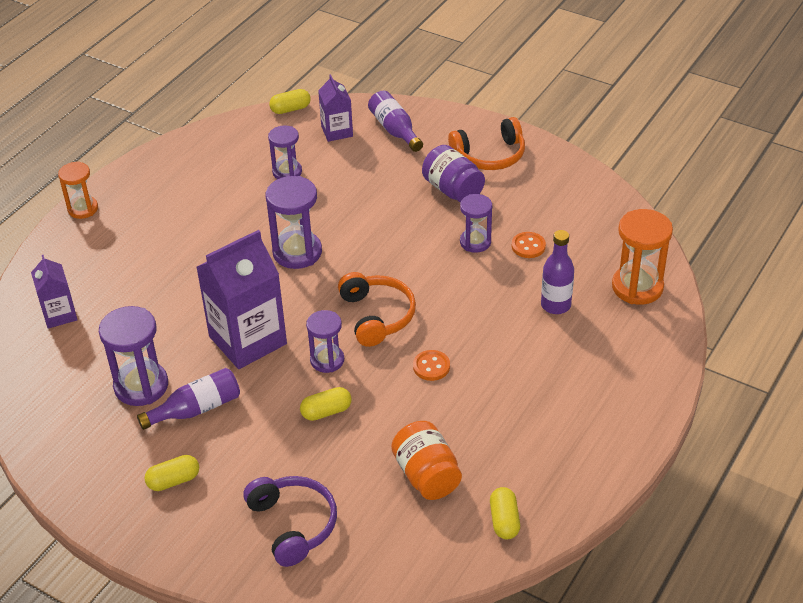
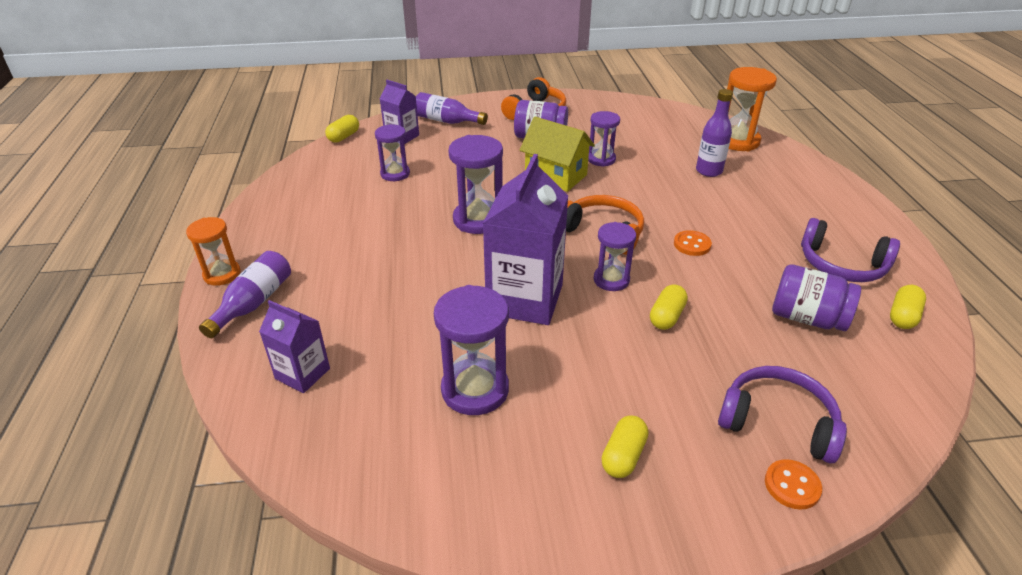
camera: 40 degrees left, 5 degrees down
(196, 409) = (556, 378): purple bottle -> purple bottle (254, 303)
(412, 240) = (555, 176): none -> yellow house
(426, 475) = (807, 318): orange jar -> purple jar
(504, 521) = (903, 316): yellow capsule -> yellow capsule turned 75 degrees clockwise
(527, 454) = (841, 265): none -> purple headphones
(528, 246) = (639, 147): orange button -> orange button (792, 485)

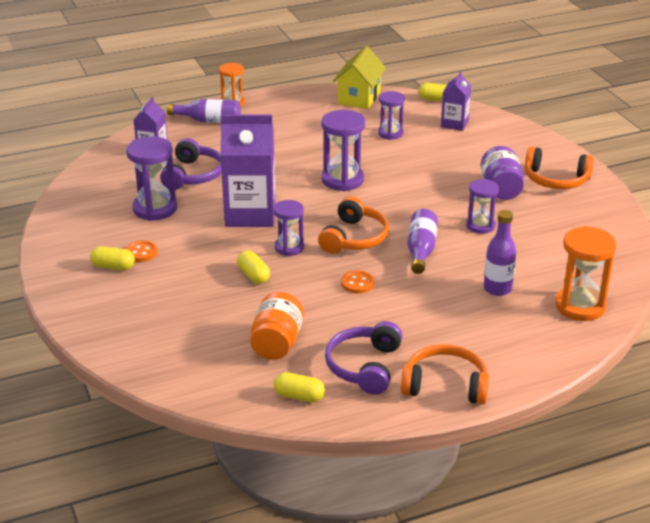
camera: 75 degrees right, 5 degrees down
(446, 121) = (499, 138): purple bottle -> purple bottle (421, 250)
(555, 176) = (433, 206): yellow house -> yellow house (359, 98)
(667, 316) = (253, 275): yellow capsule -> yellow capsule turned 45 degrees clockwise
(778, 422) = (156, 326): purple headphones -> purple headphones (193, 175)
(792, 485) = (102, 330): orange button -> orange button (141, 252)
(807, 318) = (277, 343): purple jar -> orange jar
(863, 224) = (445, 385): none -> orange headphones

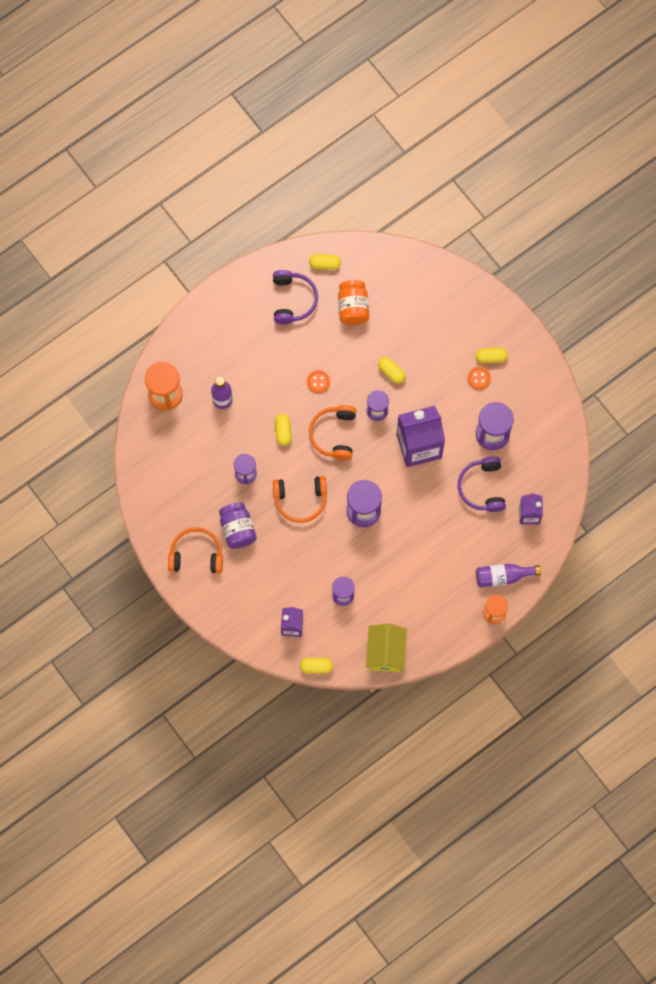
camera: 165 degrees right, 40 degrees up
(421, 250) = (283, 431): purple bottle -> yellow capsule
(445, 385) = (240, 295): orange headphones -> orange headphones (300, 500)

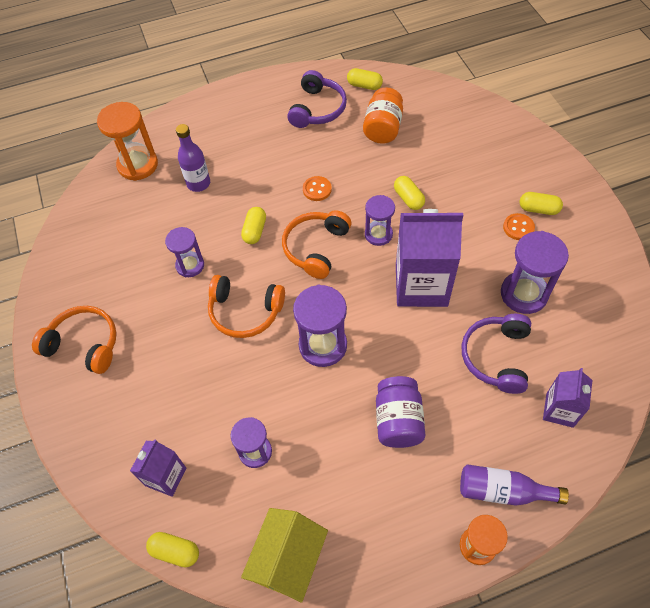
camera: 20 degrees right, 15 degrees down
(237, 529) = (150, 327): purple jar -> purple jar (398, 420)

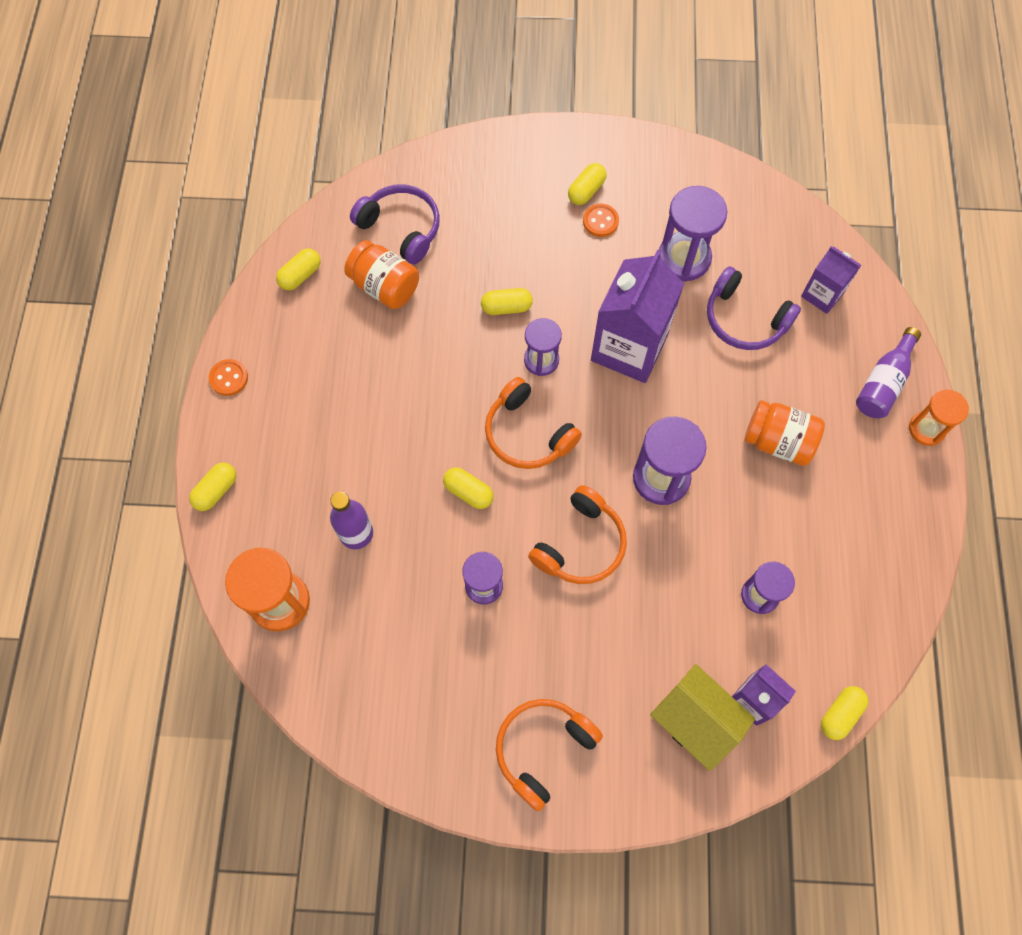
camera: 70 degrees left, 10 degrees up
(197, 107) = (216, 490): none -> yellow capsule
(288, 560) = (885, 604): yellow house -> yellow house (695, 721)
(317, 109) = (308, 345): purple headphones -> purple headphones (401, 228)
(317, 189) = (441, 398): orange button -> orange button (229, 378)
(398, 420) = (778, 441): purple jar -> orange jar

